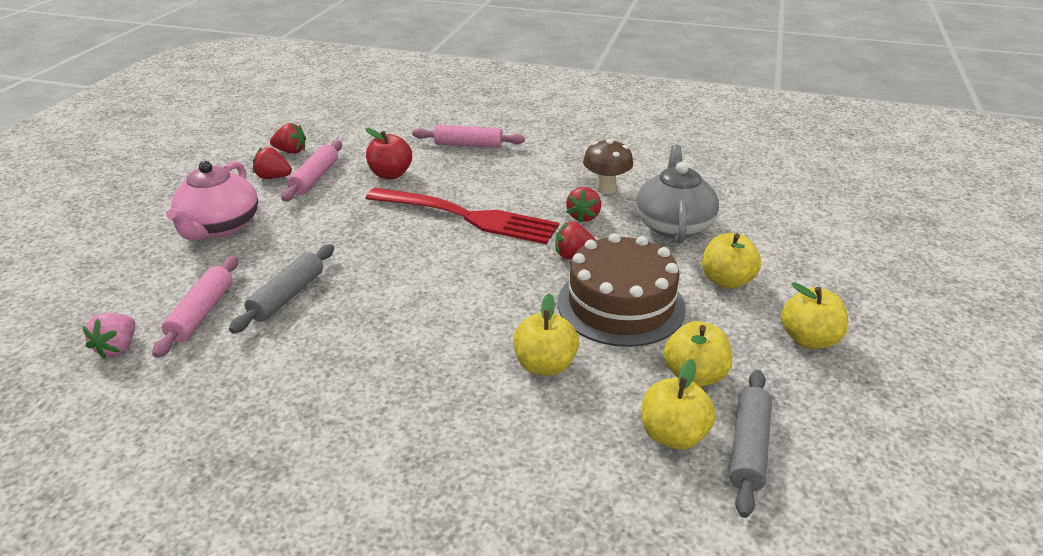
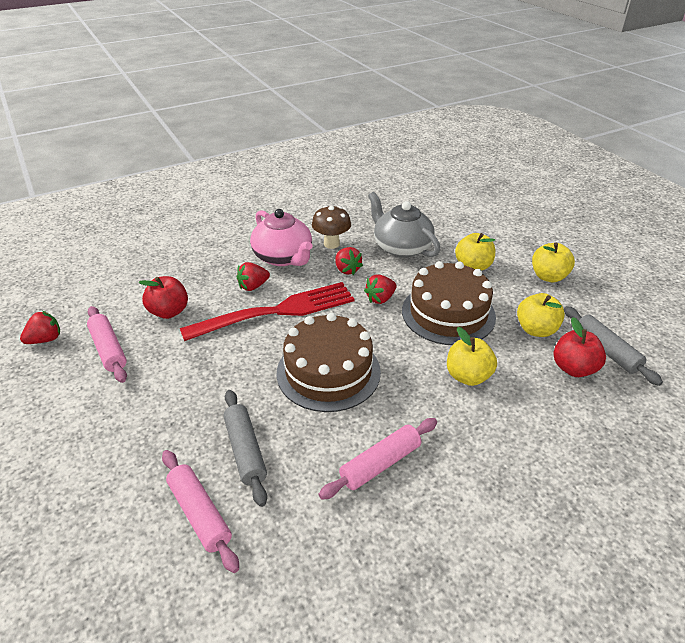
camera: 45 degrees left, 5 degrees up
(118, 347) = (175, 596): pink strawberry -> none
(220, 227) = (90, 439): pink teapot -> pink teapot (283, 257)
(273, 177) = (68, 370): red strawberry -> red strawberry (253, 286)
(431, 283) = (328, 372): none -> brown cake
(468, 145) = (192, 258): pink rolling pin -> pink rolling pin (380, 464)
(673, 435) = (573, 368): yellow apple -> red apple

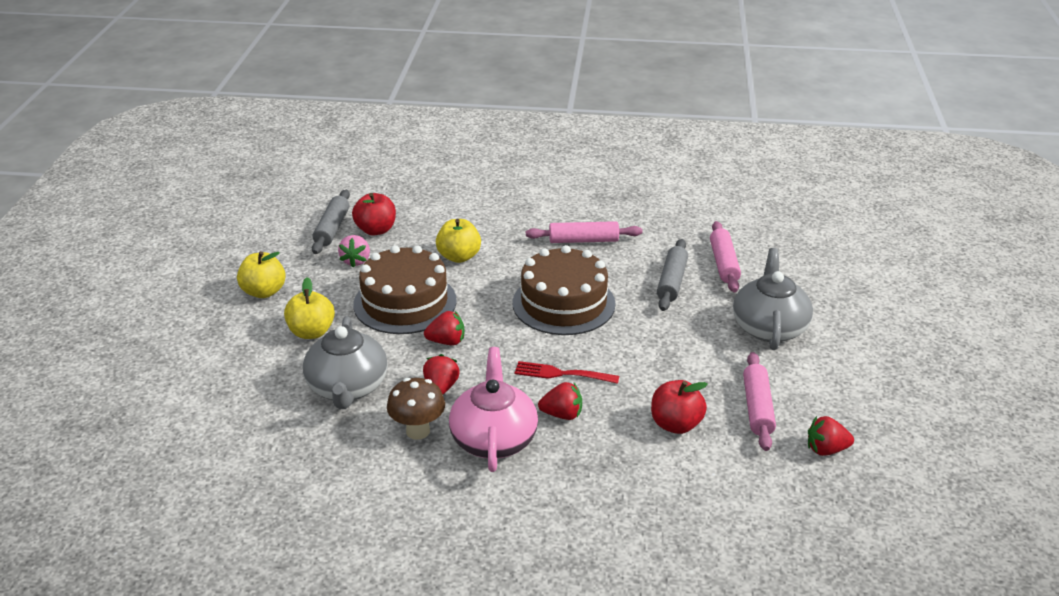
camera: 145 degrees left, 5 degrees down
(117, 438) = (769, 327): none -> grey teapot
(276, 312) = (562, 374): red fork -> red fork, size x0.50
(536, 330) = (356, 261): yellow apple -> pink strawberry

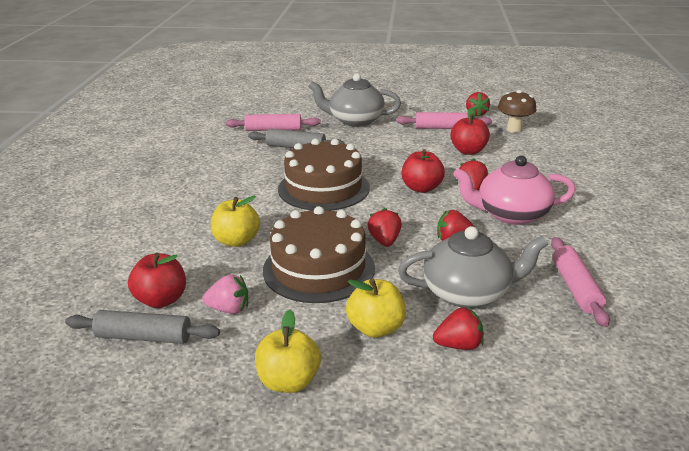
camera: 90 degrees left, 5 degrees down
(277, 374) = (459, 345): none -> red strawberry
(418, 431) = (516, 249): brown mushroom -> brown mushroom (514, 129)
(562, 374) = (421, 188): red fork -> red apple
(583, 240) = (224, 179): pink rolling pin -> pink rolling pin (575, 288)

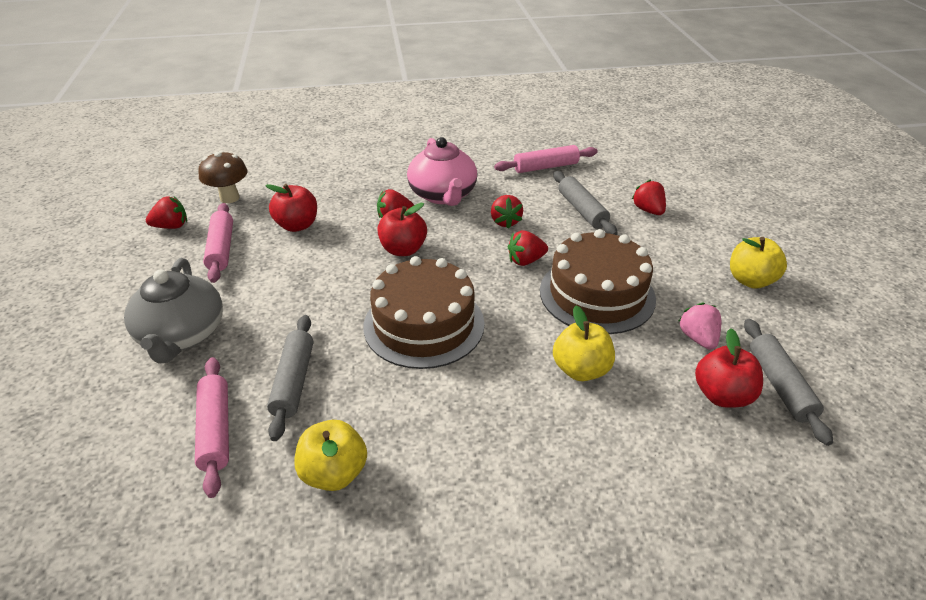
camera: 105 degrees left, 10 degrees up
(376, 328) = (658, 248): yellow apple -> yellow apple (334, 473)
(468, 293) = (582, 210): grey teapot -> grey rolling pin

